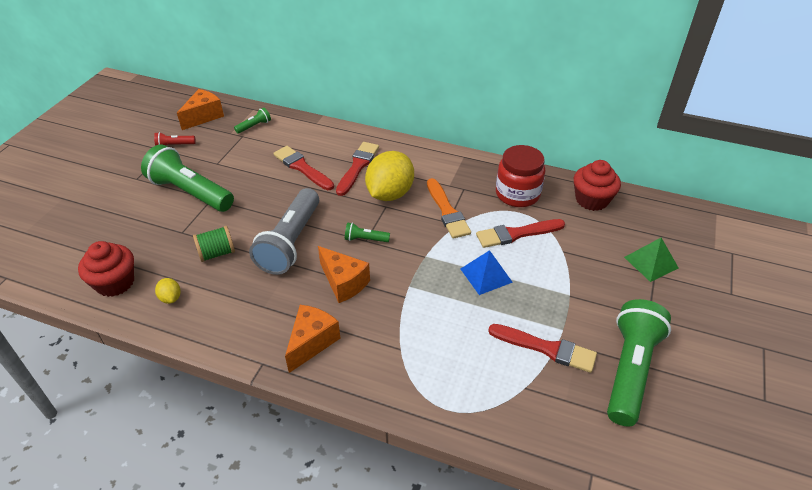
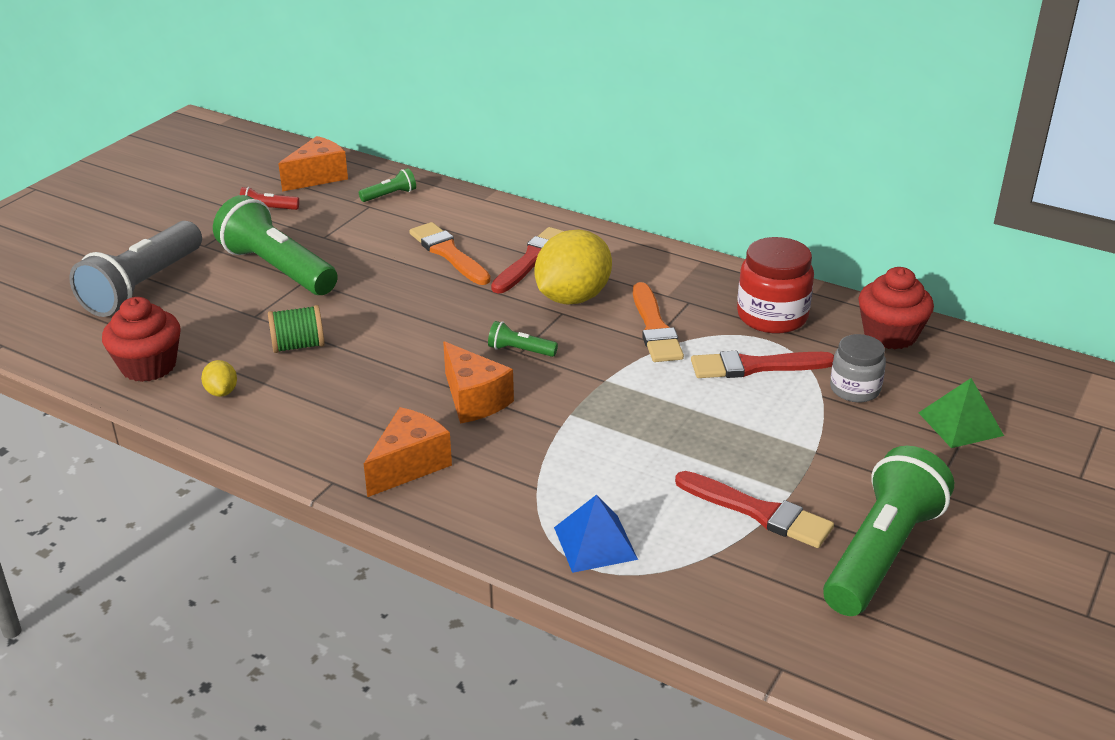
camera: 10 degrees right, 10 degrees down
(291, 242) = (408, 343): grey flashlight -> grey flashlight (143, 287)
(302, 167) = (448, 253): red brush -> orange brush
(486, 275) = (692, 413): blue pyramid -> blue pyramid (595, 543)
(581, 244) = (854, 389): none -> grey jar

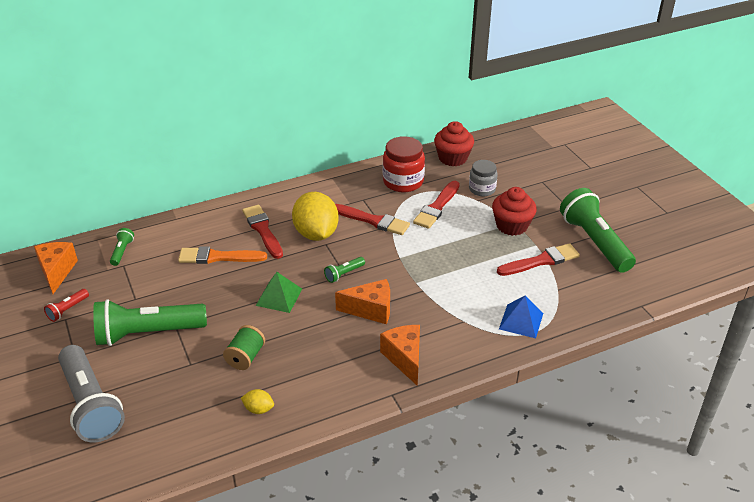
camera: 55 degrees left, 5 degrees up
(148, 366) = (193, 434): red cupcake -> red cupcake (511, 226)
(654, 328) = (373, 221): orange brush -> red brush
(960, 424) = (532, 176): green pyramid -> green pyramid (279, 297)

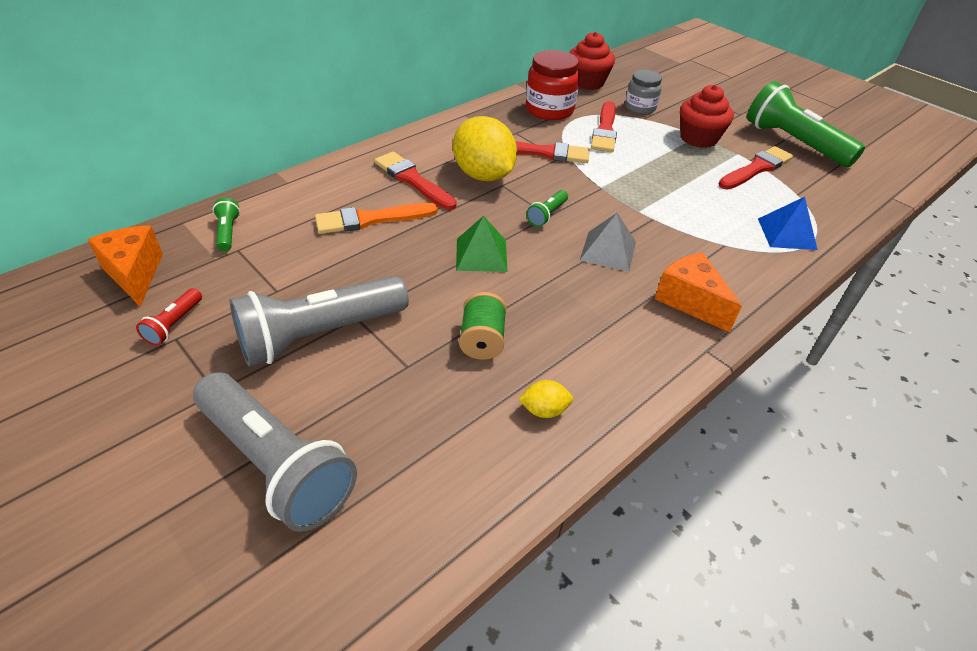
camera: 20 degrees left, 5 degrees up
(148, 333) = (319, 335): green flashlight -> grey flashlight
(371, 310) = (608, 251): orange cheese -> grey pyramid

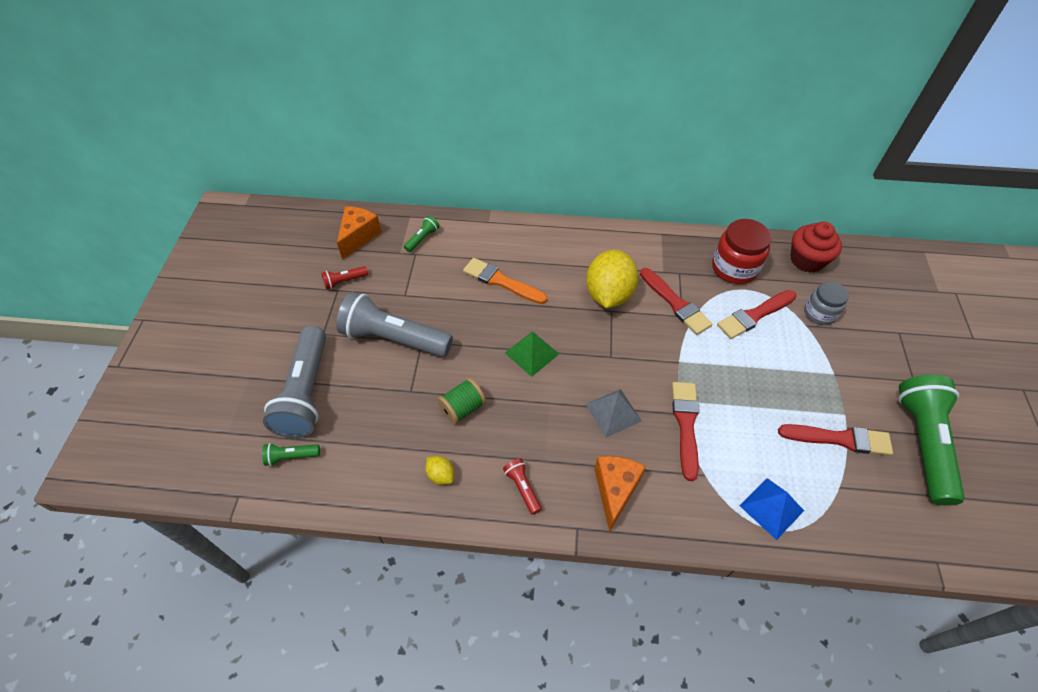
camera: 50 degrees right, 10 degrees up
(413, 180) = (559, 268): red brush -> red brush (686, 424)
(547, 215) = (610, 355): green flashlight -> green flashlight (291, 457)
(626, 358) = (522, 488): none -> red flashlight
(698, 138) = (829, 376): red cupcake -> none

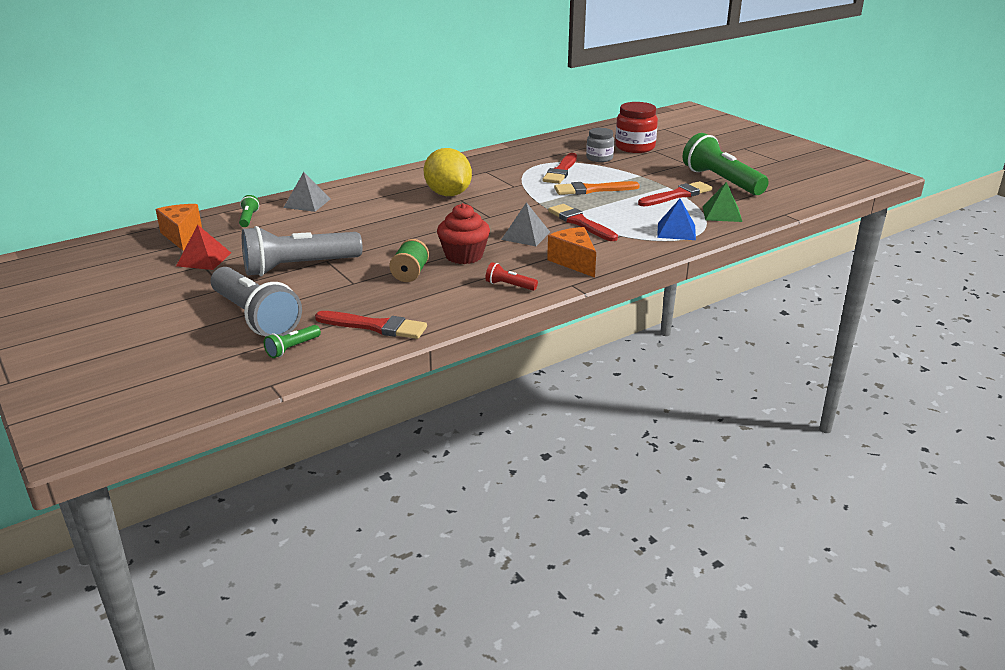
camera: 40 degrees left, 25 degrees down
(344, 281) = (204, 259): red flashlight -> red pyramid
(441, 475) = (439, 305): yellow lemon -> none
(484, 240) = (307, 203): none -> grey pyramid
(501, 281) = (353, 215): orange brush -> orange brush (592, 190)
(532, 353) = (428, 234): green pyramid -> green pyramid (722, 214)
(675, 303) = (502, 183): red brush -> red brush (375, 326)
(734, 268) = (520, 158): red jar -> red jar (635, 147)
(807, 260) = (562, 142): red cupcake -> red cupcake (464, 256)

